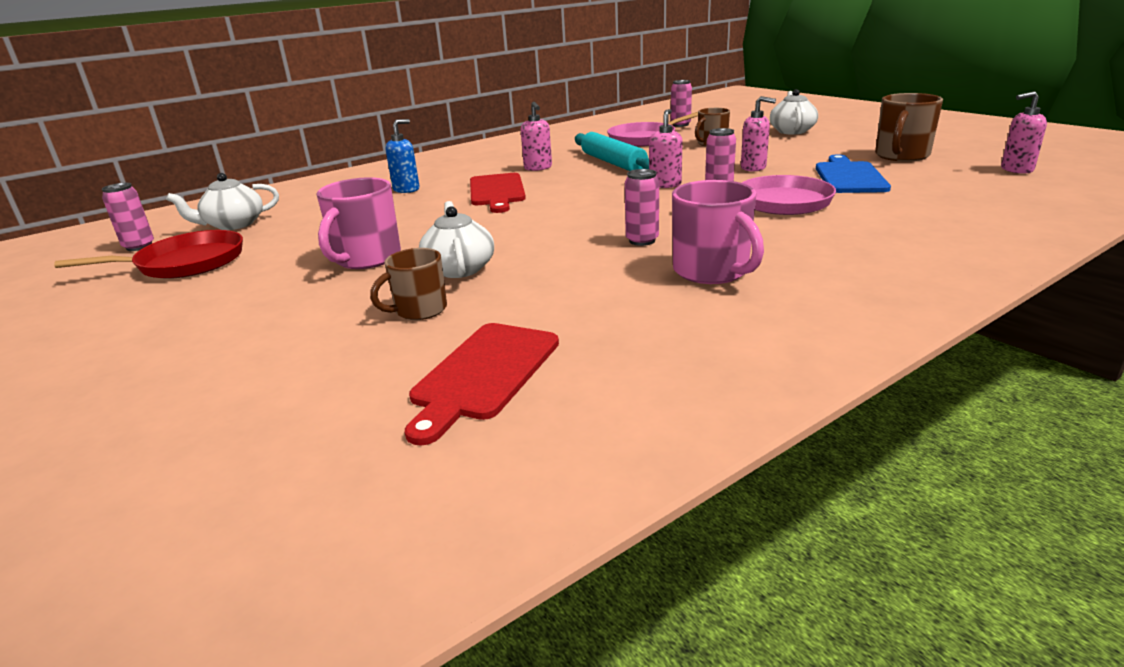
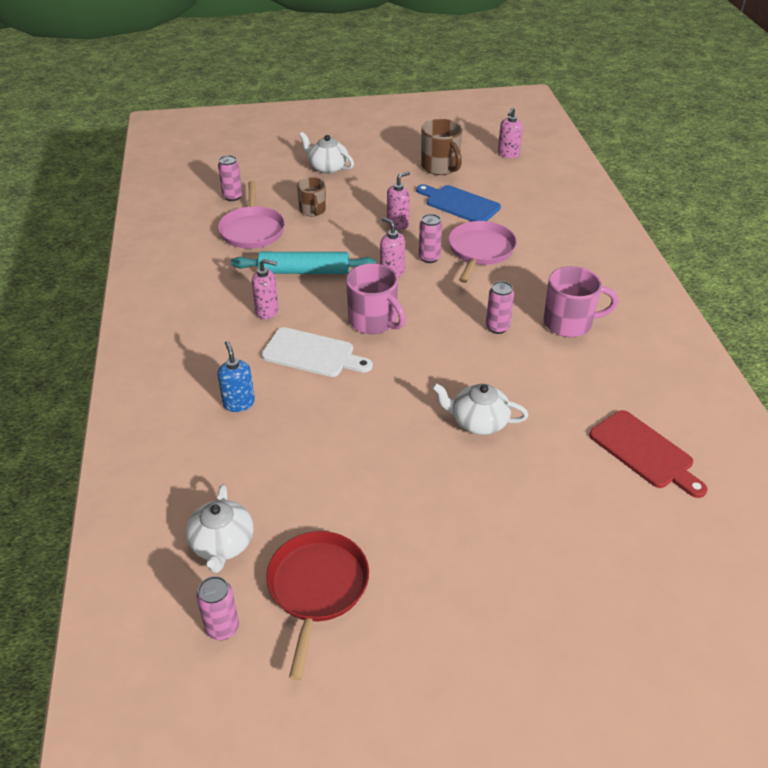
camera: 65 degrees left, 15 degrees up
(366, 259) = (414, 465): pink mug -> pink mug (374, 321)
(419, 310) = (539, 458): brown mug -> none
(497, 192) = (312, 354): red cutting board -> white cutting board

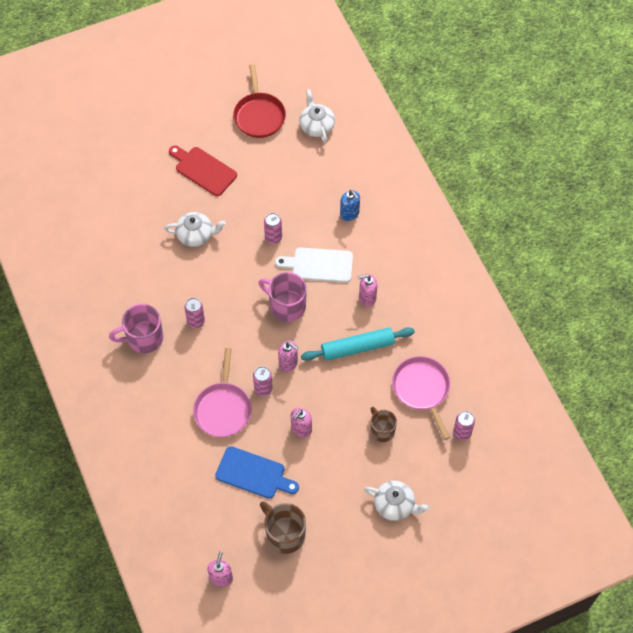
camera: 165 degrees right, 20 degrees up
(222, 628) = (297, 87): pink can -> pink can (273, 237)
(644, 452) = (91, 235): red cutting board -> red cutting board (203, 170)

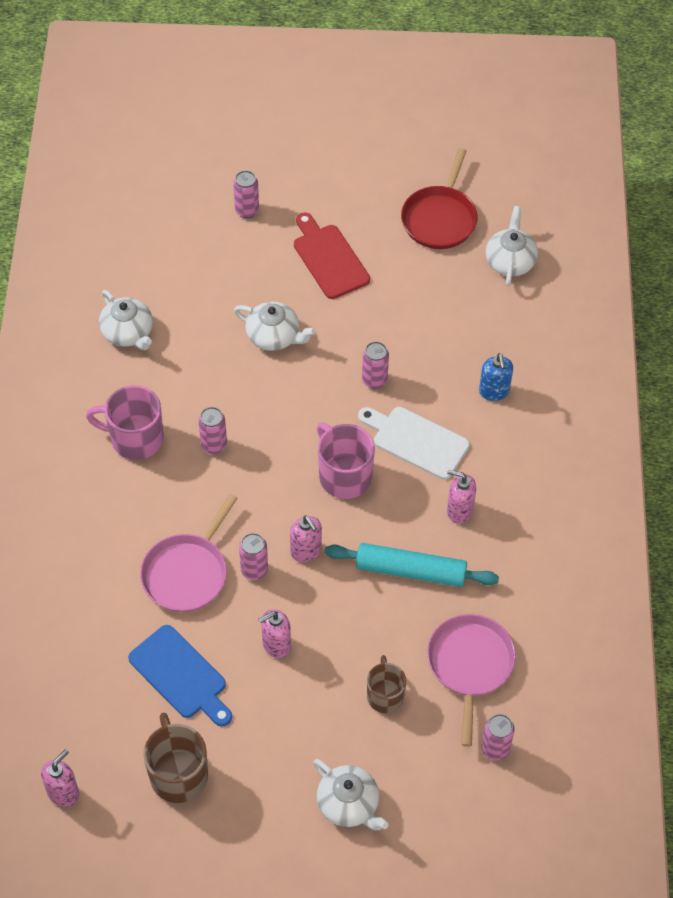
camera: 25 degrees right, 5 degrees down
(101, 271) = (128, 332): none -> white teapot
(134, 159) = (247, 211): none -> pink can

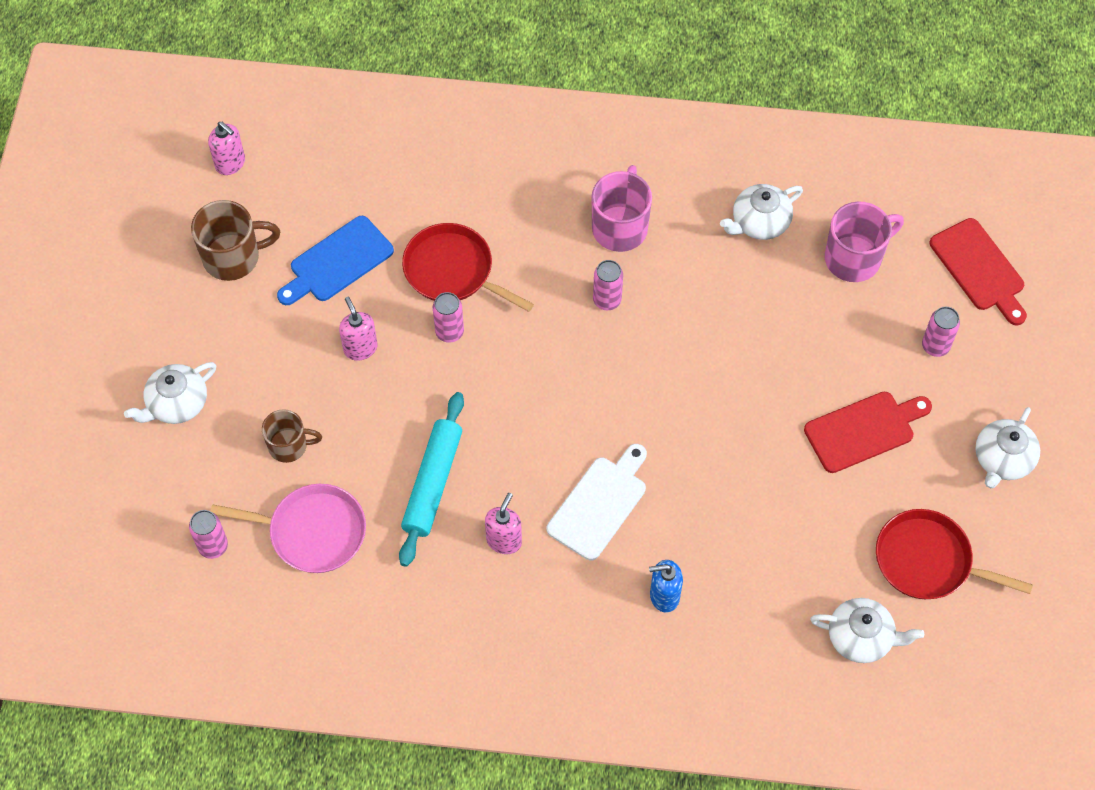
camera: 95 degrees right, 5 degrees up
(171, 180) = (979, 269): none -> red cutting board
(187, 573) = (452, 271): pink pan -> red pan
(274, 336) = (751, 366): white teapot -> white teapot (1002, 459)
(306, 551) = (467, 382): pink soap dispenser -> none
(344, 475) = (559, 425): pink mug -> pink mug (854, 258)
(374, 380) = (685, 466): pink can -> none

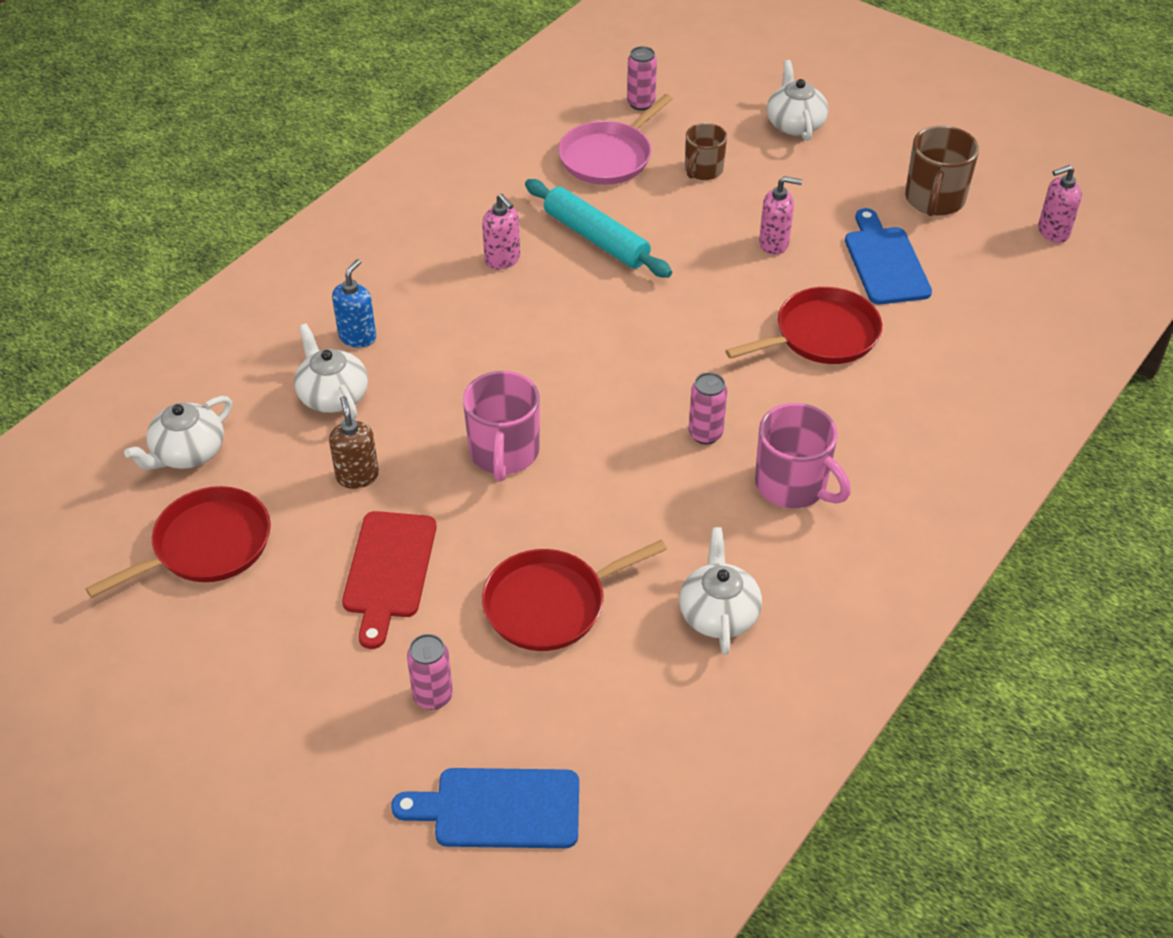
camera: 120 degrees right, 15 degrees down
(449, 332) = (750, 306): pink can -> none
(600, 504) = (484, 333): white cutting board -> none
(800, 503) = (357, 476): none -> brown soap dispenser
(820, 319) = (550, 604): none -> red pan
(854, 258) = (606, 682): pink mug -> pink mug (504, 453)
(979, 269) = (498, 808): red cutting board -> blue cutting board
(1002, 459) = (249, 678): white teapot -> white teapot (332, 395)

